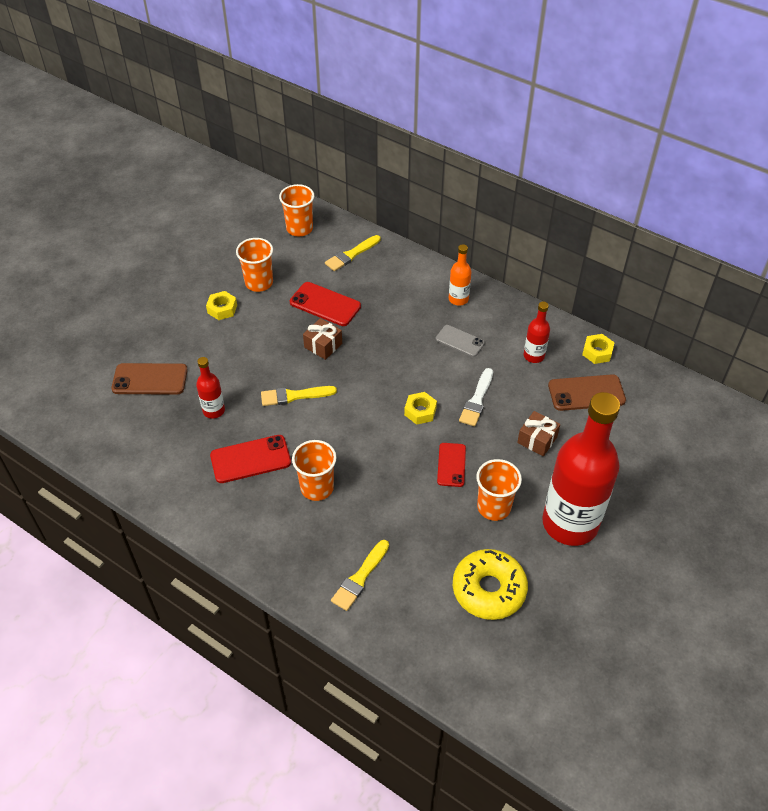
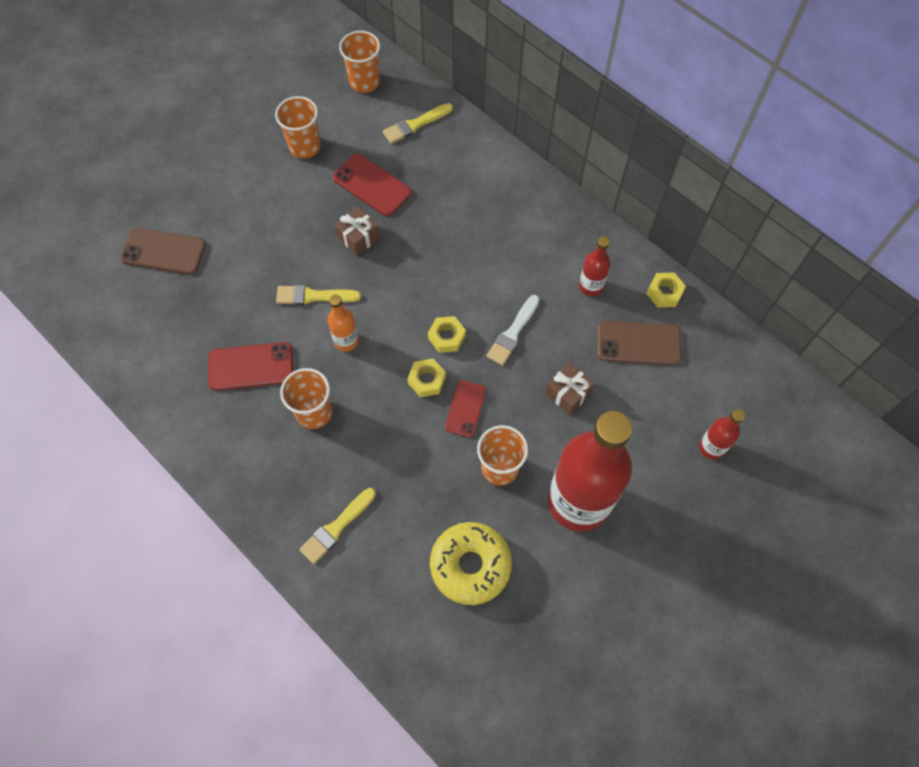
camera: 10 degrees right, 15 degrees up
(214, 410) = (224, 301): red bottle -> red bottle (711, 447)
(222, 309) = (258, 174): yellow nut -> yellow nut (426, 380)
(458, 299) = (523, 200): orange bottle -> orange bottle (346, 341)
(460, 341) = (511, 255): grey phone -> none

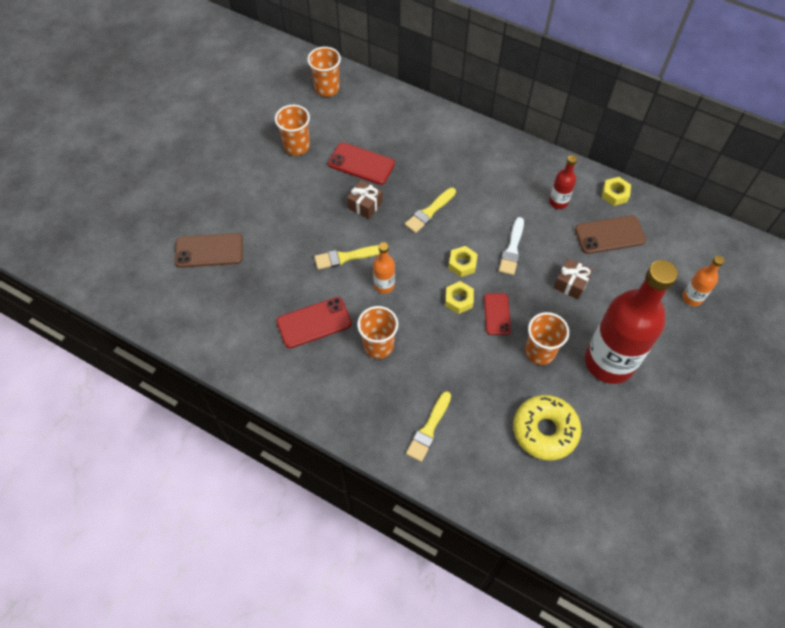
camera: 15 degrees left, 5 degrees down
(415, 124) = (379, 112): yellow brush -> yellow brush (429, 212)
(711, 447) = (692, 297): red bottle -> orange bottle

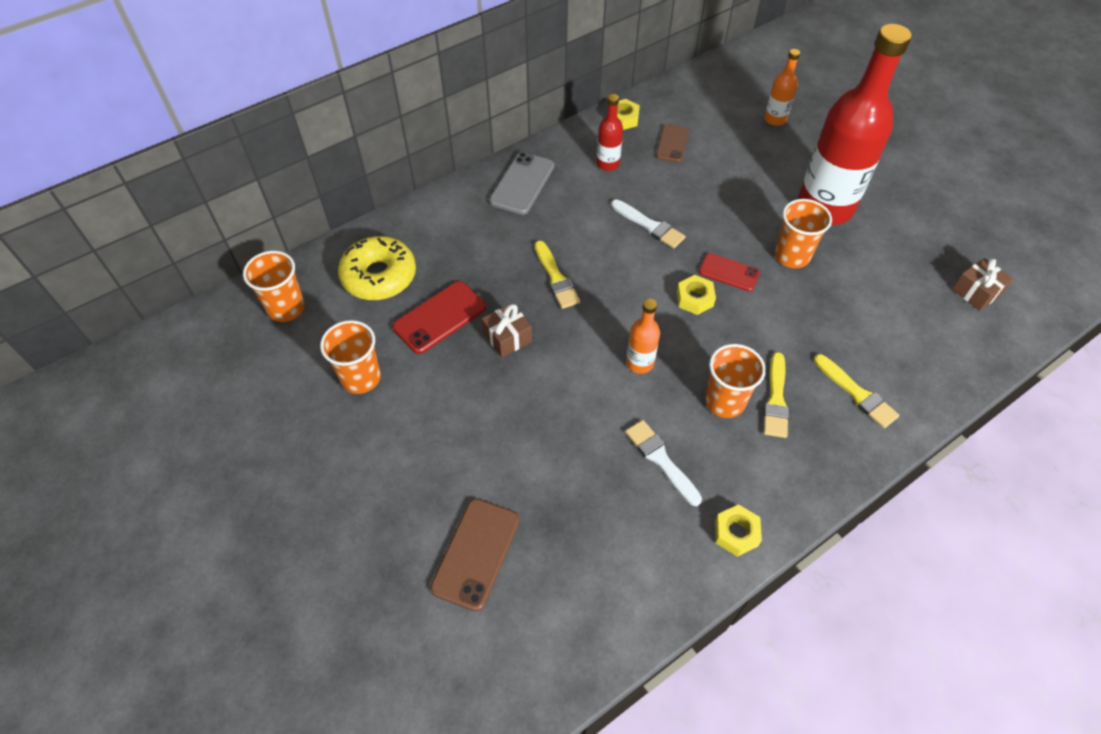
camera: 65 degrees left, 5 degrees down
(314, 322) = (661, 460): red phone -> white brush
(345, 257) = (577, 388): yellow brush -> yellow brush (776, 399)
(462, 264) = (647, 276): yellow nut -> yellow nut (736, 533)
(504, 159) = (522, 183): none -> grey phone
(545, 430) = (889, 290): yellow donut -> yellow donut (379, 276)
(571, 284) = (718, 197): brown gift -> brown gift (976, 292)
(609, 235) = (672, 144): brown phone -> brown phone, size x0.66

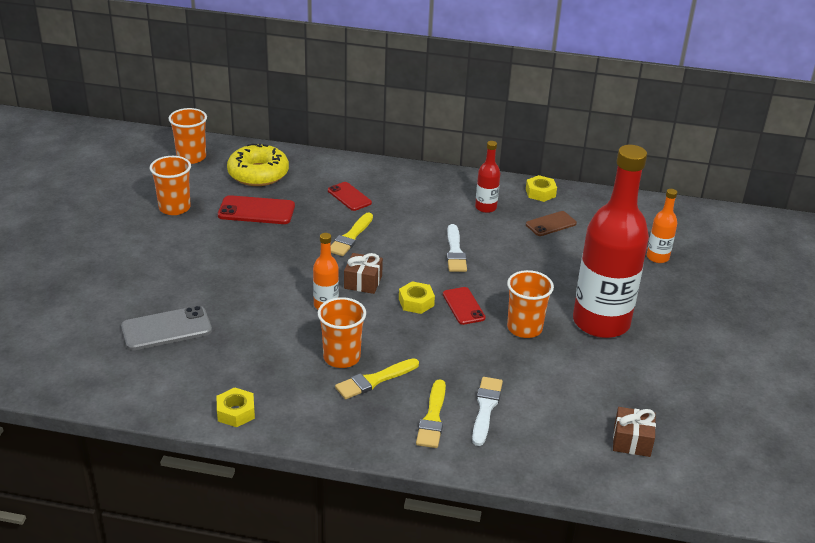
camera: 45 degrees right, 20 degrees down
(476, 553) = (100, 312): brown phone -> none
(493, 237) = (349, 197): none -> red phone
(507, 337) = (275, 243): brown gift -> brown gift (363, 282)
(522, 183) = (413, 184): grey phone -> grey phone (166, 329)
(661, 460) = (256, 352): white brush -> white brush (485, 408)

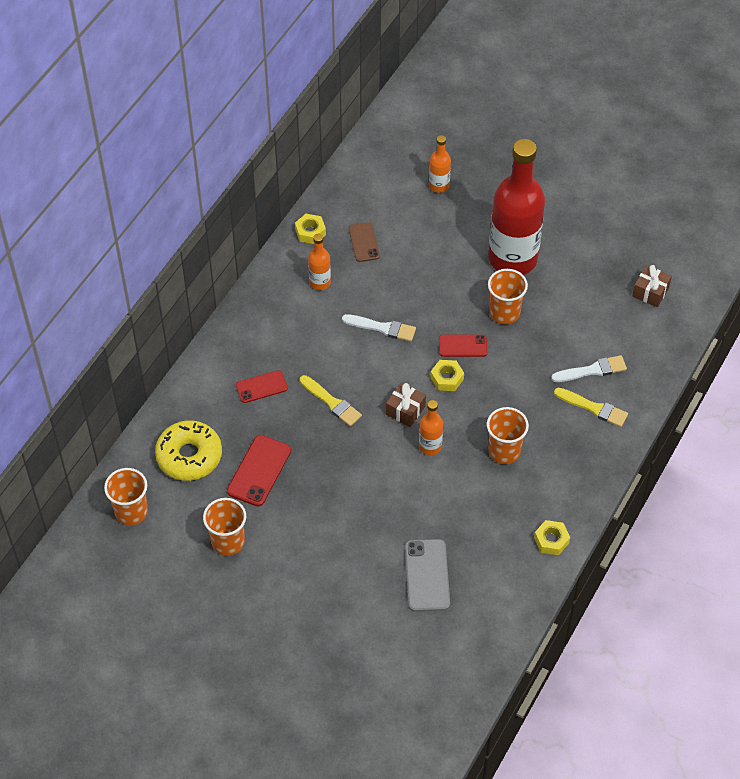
camera: 70 degrees left, 20 degrees up
(374, 380) = (539, 435): yellow brush -> none
(485, 207) = (320, 282): red bottle -> orange bottle
(485, 408) = (592, 370): white brush -> white brush turned 135 degrees clockwise

